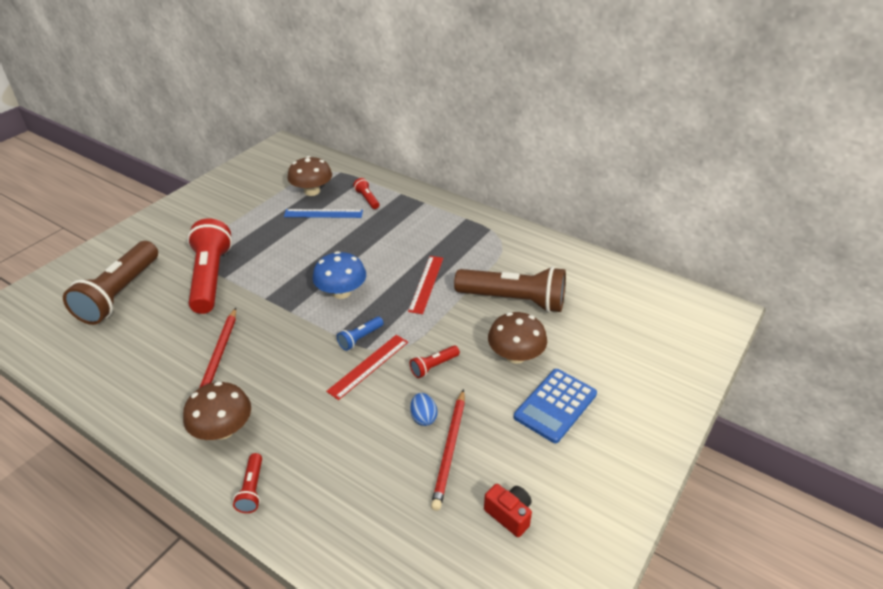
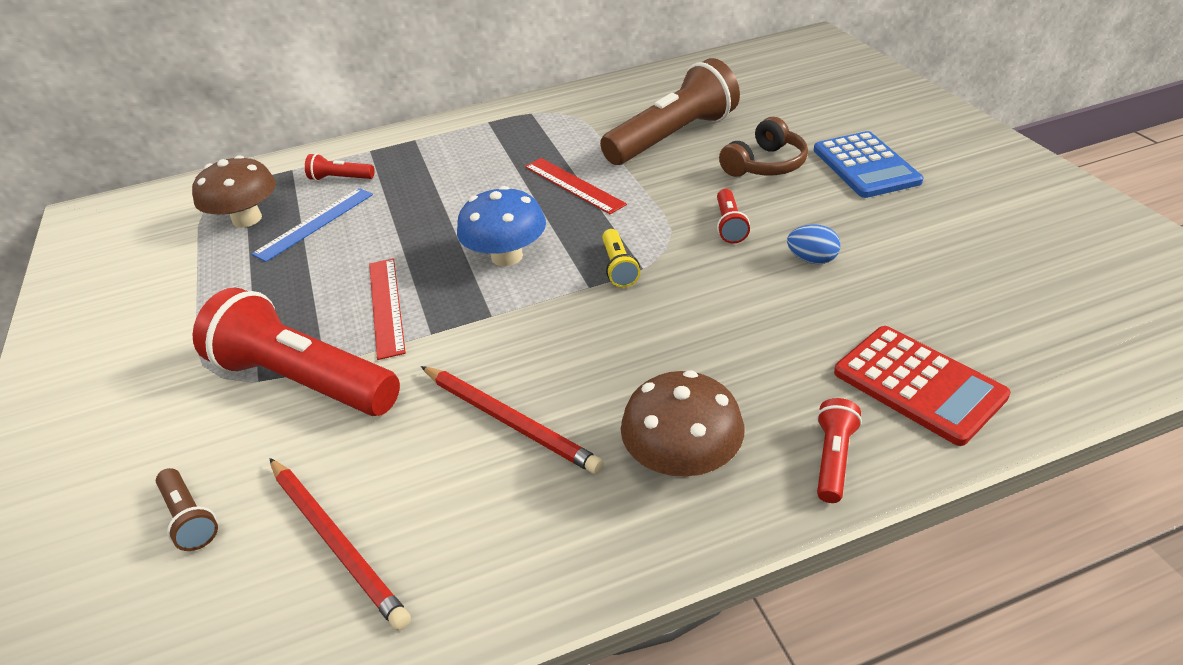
camera: 50 degrees left, 0 degrees up
(119, 294) = (190, 518): brown flashlight -> brown flashlight, size x0.43
(252, 489) = (833, 459): red flashlight -> red flashlight turned 105 degrees counterclockwise
(332, 507) = (918, 384): none -> red calculator
(360, 338) = (618, 267): blue flashlight -> yellow flashlight
(368, 366) = (679, 276): red ruler -> red ruler (386, 306)
(450, 450) = (882, 256): red pencil -> red pencil (336, 542)
(509, 515) = (1010, 246): red camera -> none
(515, 355) = (765, 165): brown mushroom -> brown headphones

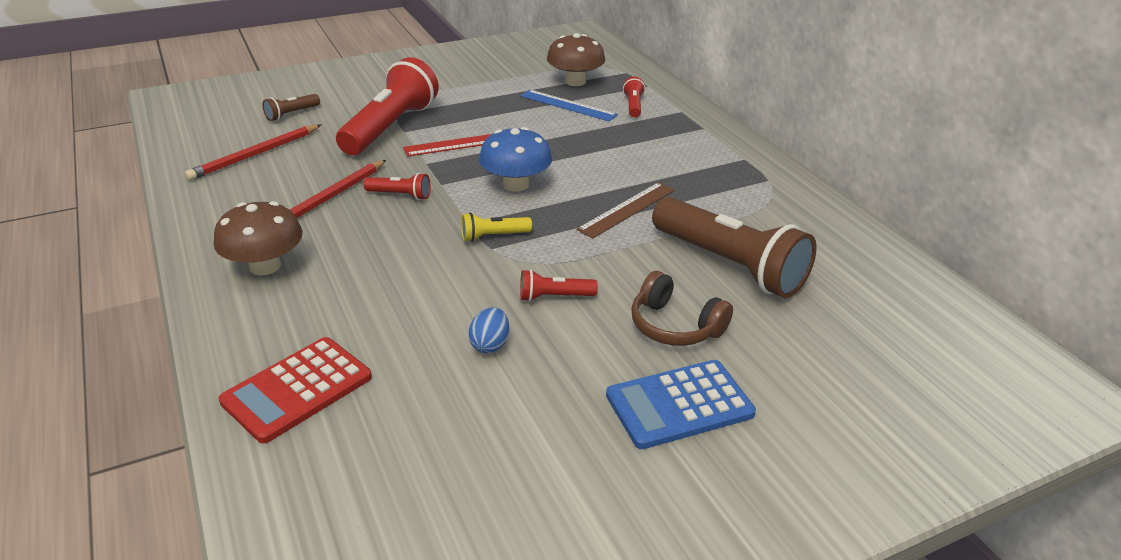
camera: 80 degrees right, 5 degrees down
(573, 185) = (627, 209): red ruler -> brown ruler
(833, 459) = (236, 333): red flashlight -> red flashlight (400, 195)

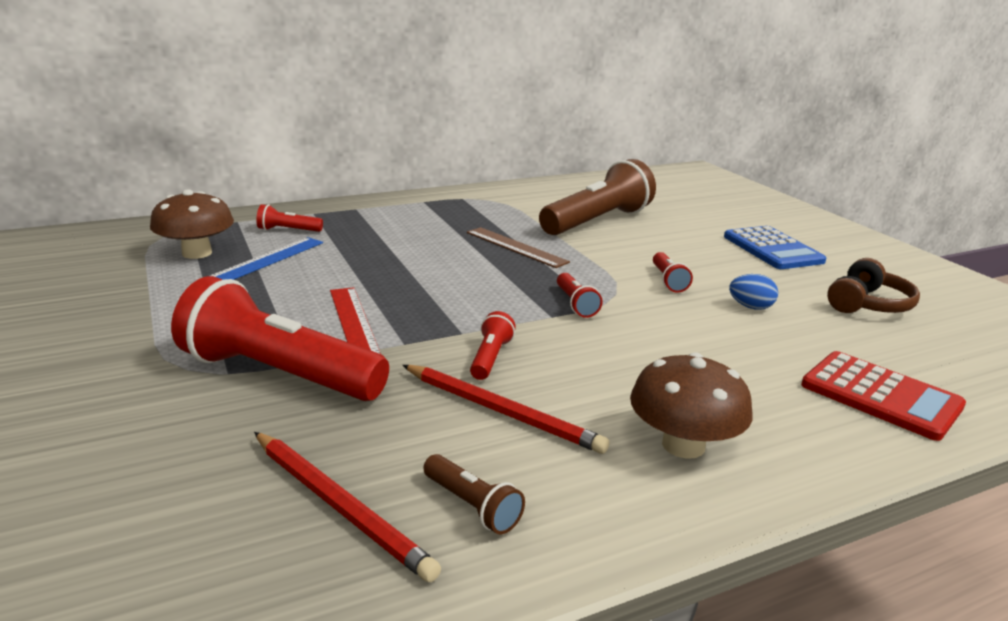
camera: 90 degrees left, 10 degrees down
(291, 114) = (167, 483): brown flashlight -> brown flashlight (472, 506)
(493, 236) = (575, 304): yellow flashlight -> red flashlight
(516, 184) = (466, 292): blue mushroom -> none
(675, 326) = (685, 243): brown headphones -> brown headphones (868, 304)

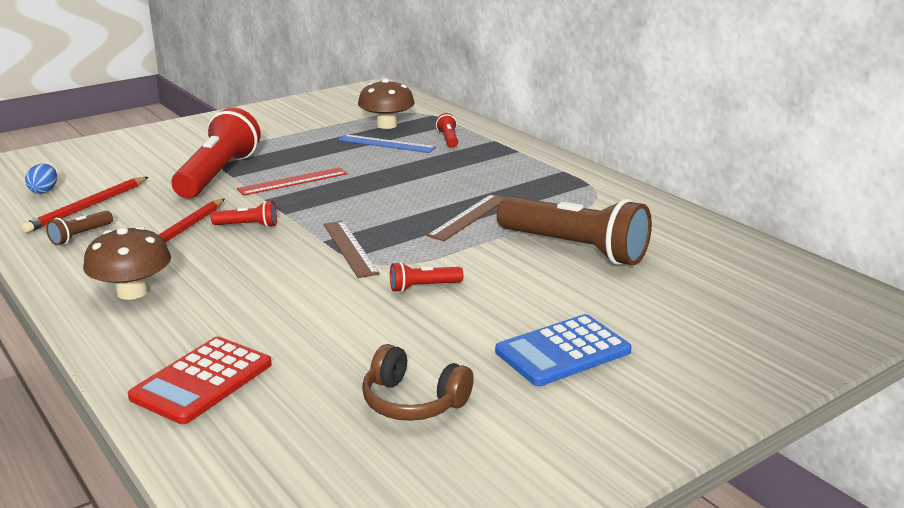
camera: 80 degrees right, 0 degrees up
(575, 304) = (350, 248): red flashlight -> brown ruler
(750, 307) = (375, 328): blue egg -> blue egg (44, 191)

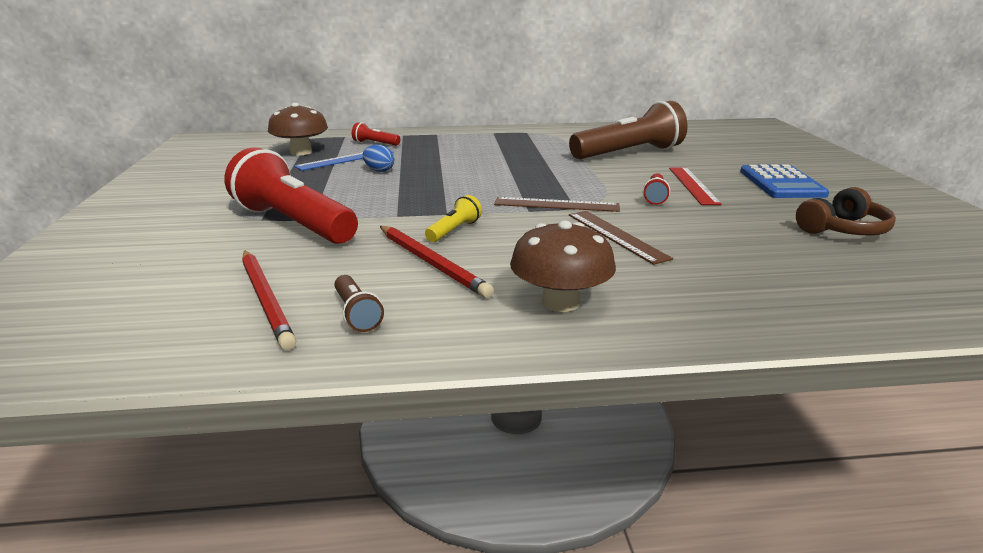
camera: 60 degrees left, 0 degrees up
(44, 191) = (148, 322): blue egg -> blue egg (379, 170)
(202, 381) = (787, 295): red calculator -> none
(247, 226) = (454, 230): red flashlight -> yellow flashlight
(293, 181) = (372, 199): red ruler -> red ruler (693, 185)
(468, 217) = (541, 165): brown ruler -> brown ruler (616, 236)

